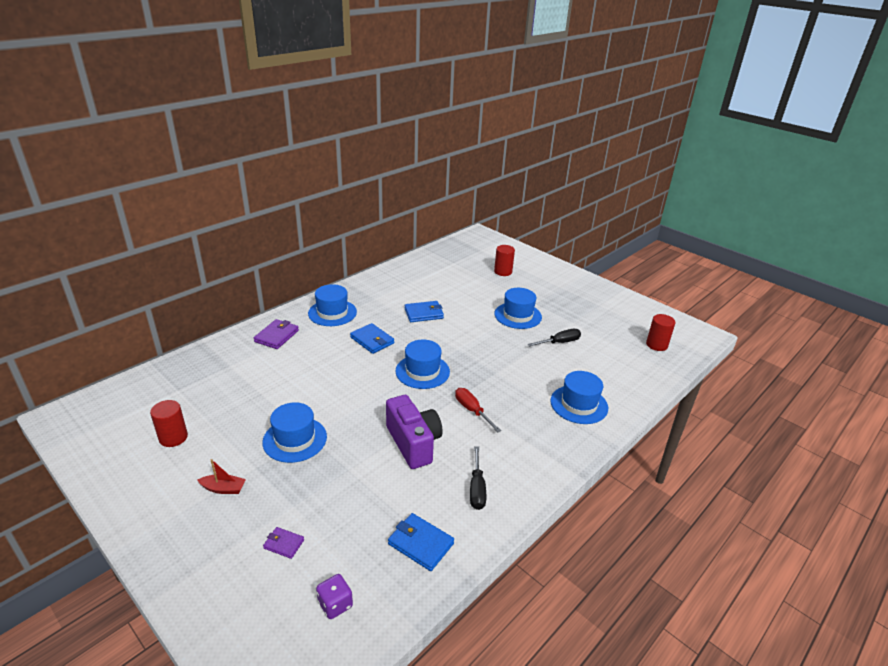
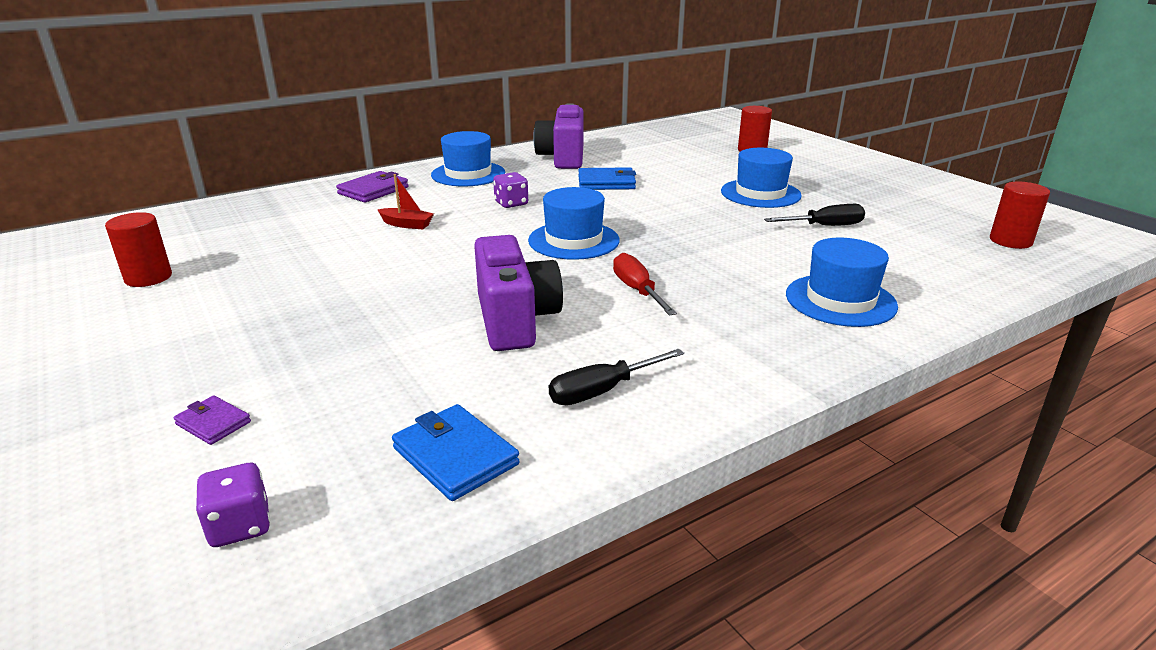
camera: 15 degrees right, 5 degrees down
(223, 489) = (173, 341): red boat -> red boat (407, 224)
(295, 439) = (324, 296): blue hat -> none
(372, 340) = (511, 203): blue wallet -> purple dice
(387, 290) = (563, 158): none -> purple camera
(477, 489) = (601, 391): black screwdriver -> black screwdriver turned 45 degrees clockwise

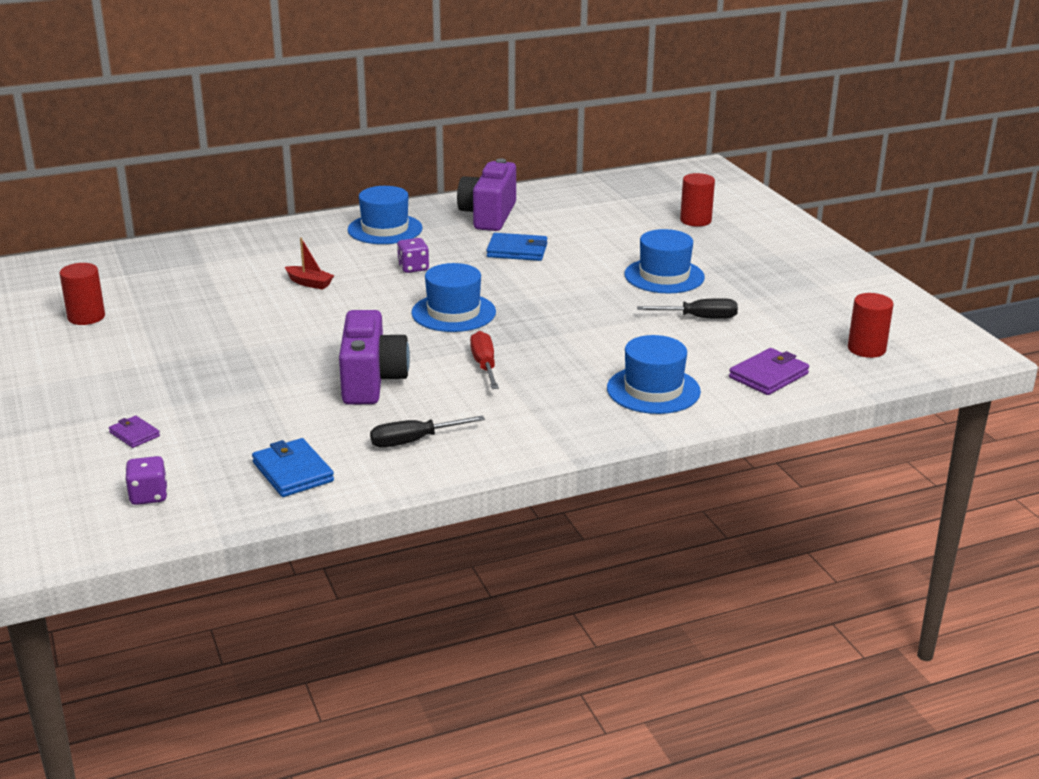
camera: 10 degrees right, 0 degrees up
(373, 190) = (288, 242): purple wallet -> purple wallet (768, 376)

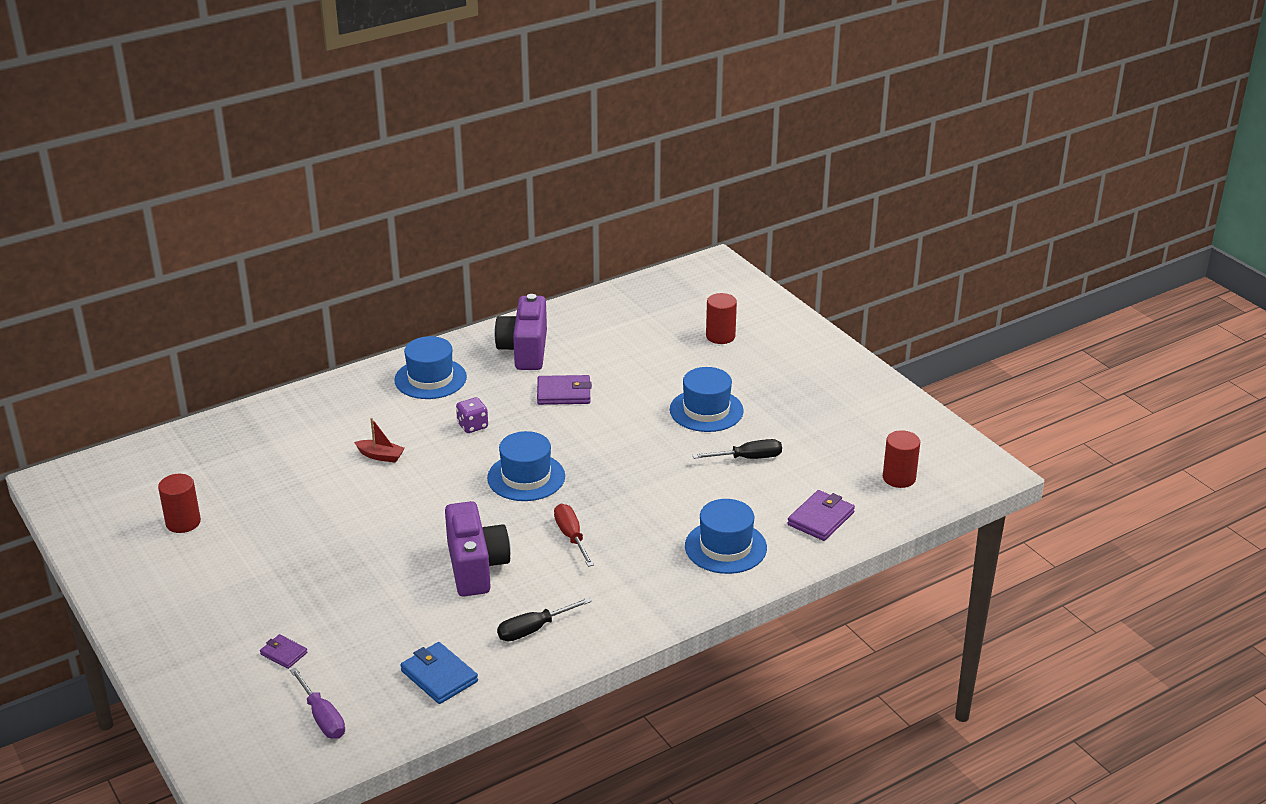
camera: 10 degrees left, 5 degrees up
(149, 496) = (322, 718): purple dice -> purple screwdriver
(517, 251) = (564, 393): blue wallet -> purple wallet

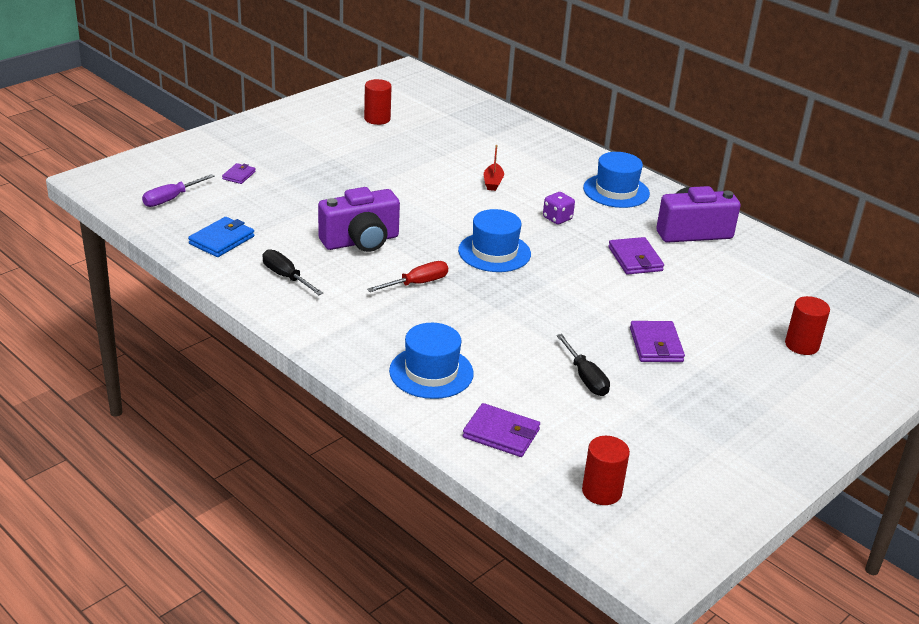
camera: 75 degrees right, 0 degrees up
(706, 410) = (656, 345): blue hat -> purple wallet

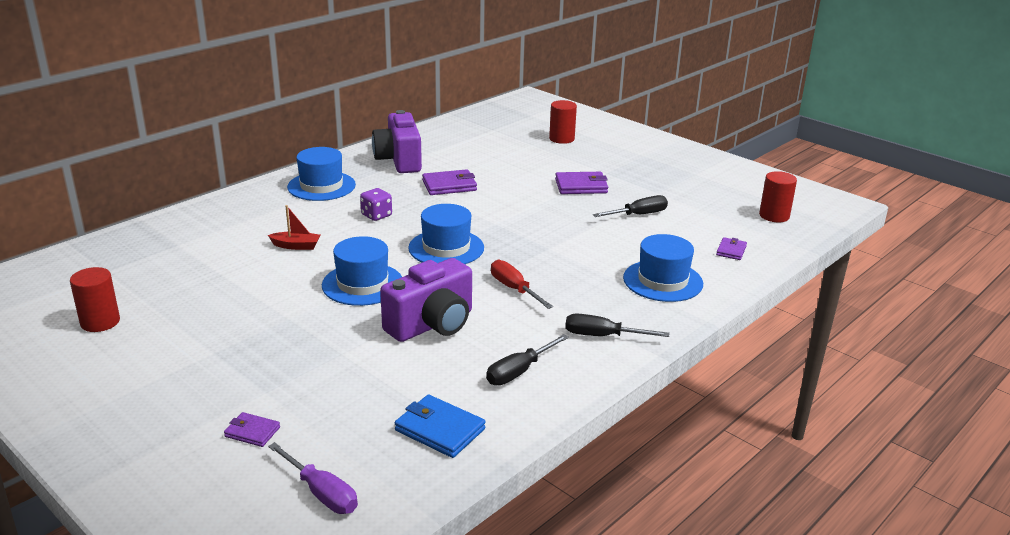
camera: 90 degrees left, 5 degrees down
(333, 322) = (602, 336): none -> black screwdriver
(361, 241) = (432, 324): purple camera -> purple camera turned 75 degrees clockwise
(427, 212) = (362, 284): none -> blue hat
(501, 434) = (731, 251): purple wallet -> purple wallet, size x0.60

